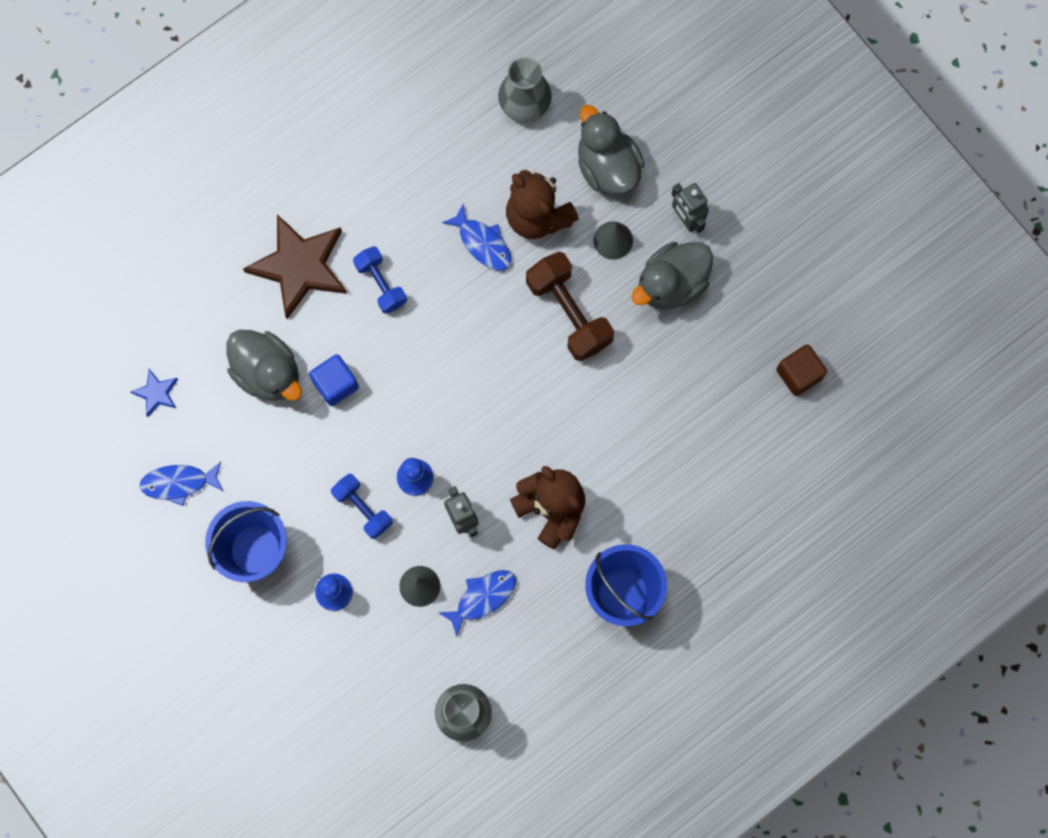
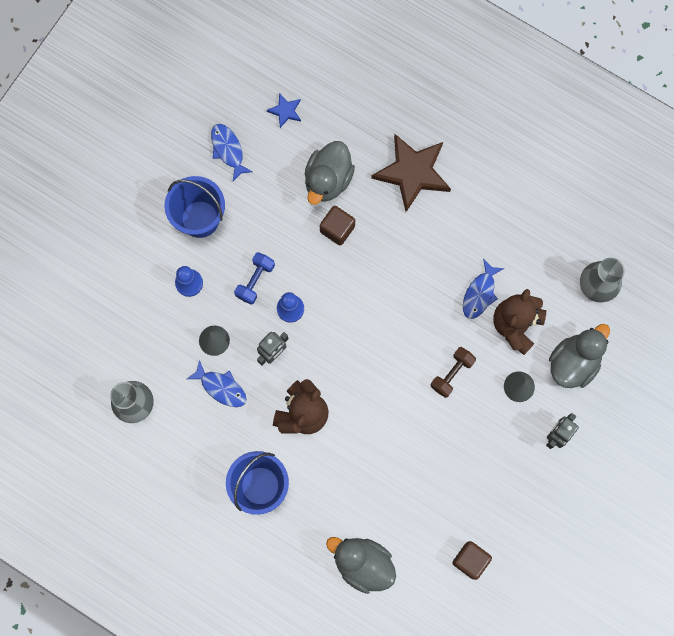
camera: 70 degrees right, 0 degrees up
(335, 384) = (337, 229): blue cube -> brown cube
(381, 284) = (421, 233): blue dumbbell -> none
(569, 312) = (452, 374): brown dumbbell -> brown dumbbell, size x0.62
(671, 284) = (502, 441): grey duck -> grey duck (362, 563)

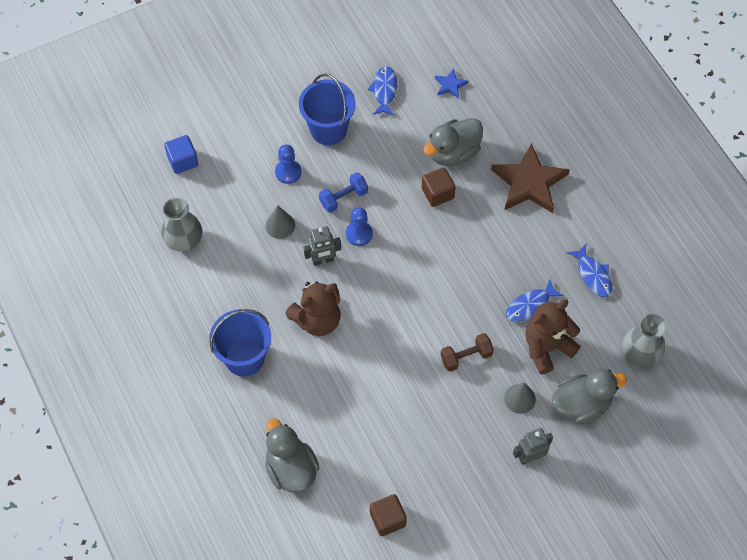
camera: 30 degrees right, 15 degrees down
(84, 326) = (183, 161): none -> blue cube
(221, 387) = (262, 264): blue fish -> blue fish (593, 275)

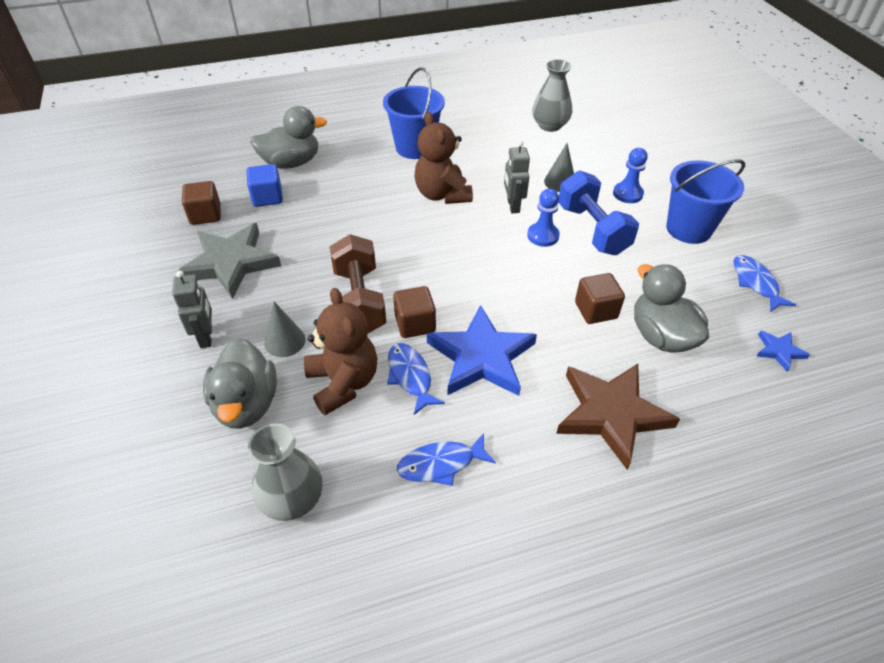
camera: 100 degrees right, 15 degrees down
(183, 161) = (640, 131): blue cube -> blue cube (267, 197)
(343, 198) = (592, 230): blue dumbbell -> blue dumbbell, size x1.61
(384, 91) = (755, 283): blue fish -> blue fish turned 120 degrees counterclockwise
(446, 471) = (231, 263): none -> grey star
(466, 357) = (359, 301): brown dumbbell -> brown dumbbell, size x1.61
(480, 312) = (415, 324): none -> brown cube
(501, 263) = (481, 357): none -> blue star

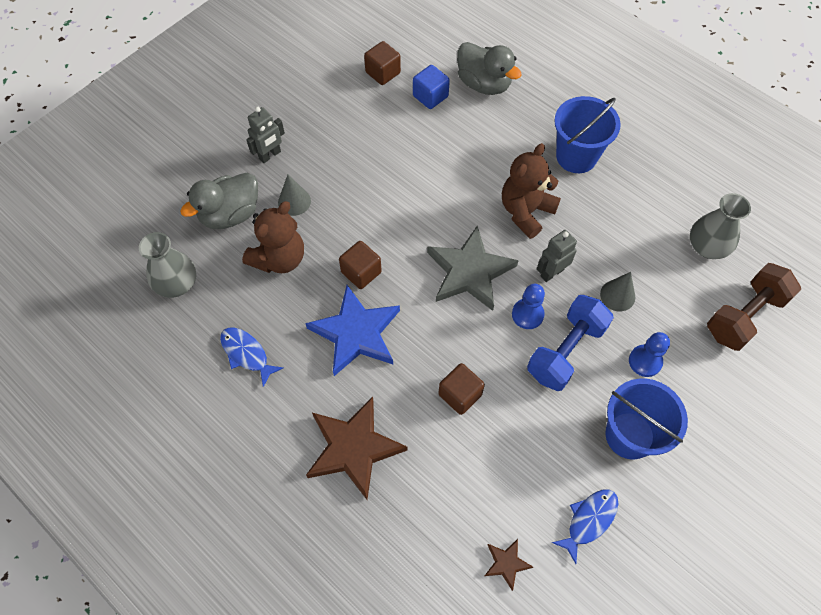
camera: 60 degrees right, 15 degrees up
(231, 263) = (345, 122): grey star -> grey star (469, 272)
(359, 301) = (361, 223): brown dumbbell -> brown dumbbell (744, 316)
(410, 377) = (309, 296): blue fish -> none
(661, 336) = (462, 457): grey duck -> none
(779, 351) = (506, 563): blue star -> brown star

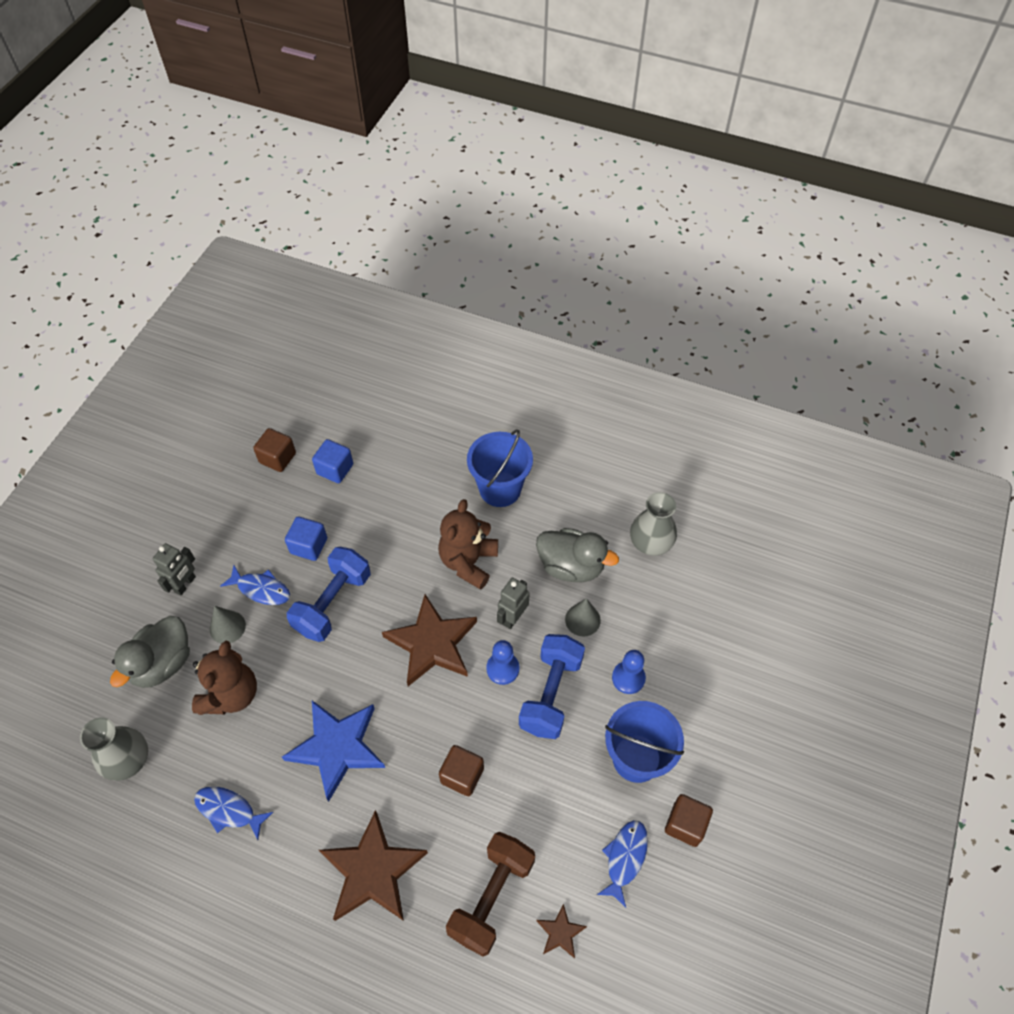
camera: 20 degrees left, 5 degrees down
(333, 179) = (261, 589): none -> blue fish
(361, 272) = (322, 681): brown cube -> brown cube (685, 824)
(386, 155) = (309, 546): none -> blue cube
(392, 209) = (333, 603): none -> blue dumbbell
(469, 272) = (432, 643): grey star -> brown star
(484, 84) = (385, 440): grey duck -> grey duck (571, 566)
(744, 316) = (705, 601): brown dumbbell -> brown dumbbell (492, 897)

